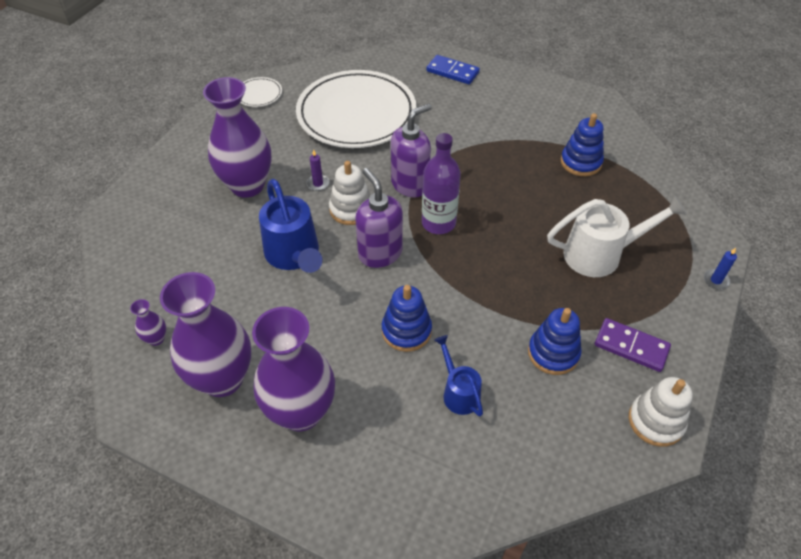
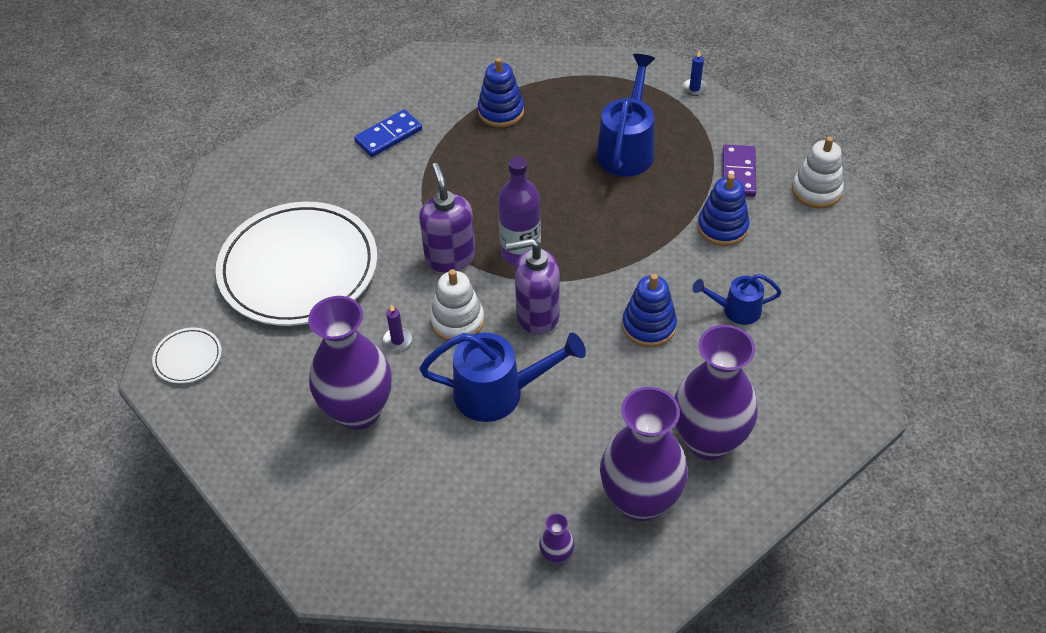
camera: 65 degrees left, 0 degrees up
(452, 72) = (285, 157): blue domino -> blue domino (388, 136)
(601, 254) = (627, 148): white watering can -> blue watering can
(631, 346) = (738, 173): purple domino -> purple domino turned 45 degrees counterclockwise

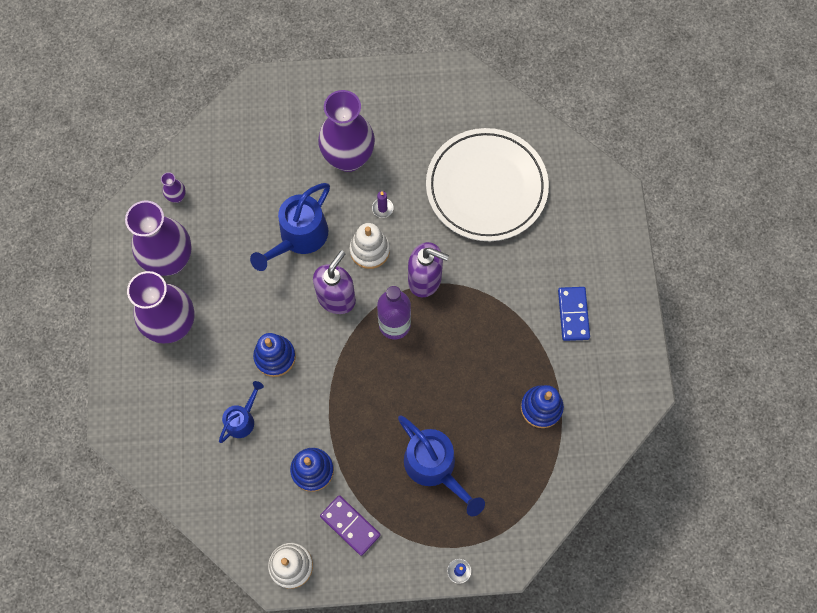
camera: 125 degrees right, 20 degrees up
(188, 358) = (460, 93): white plate -> none

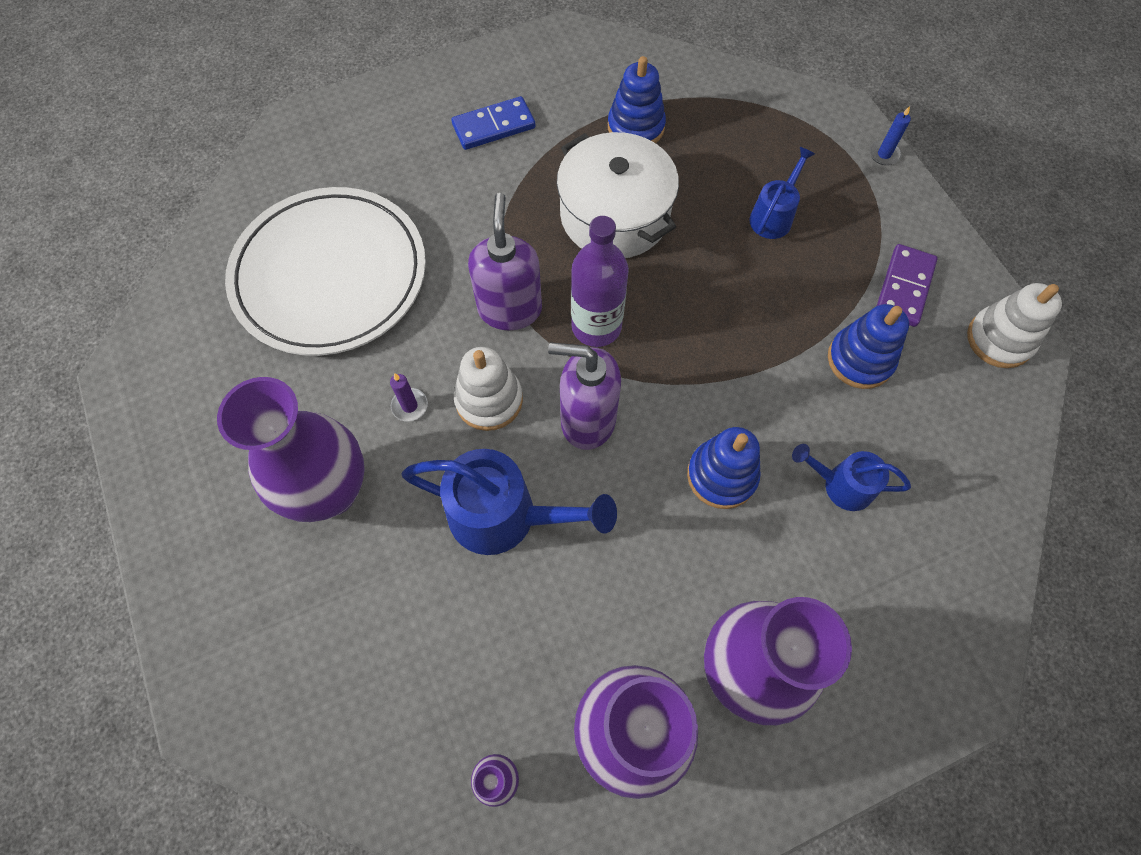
camera: 110 degrees left, 5 degrees down
(435, 468) = (774, 215): blue watering can -> blue watering can, size x0.58
(472, 365) = (614, 215): none -> white pot

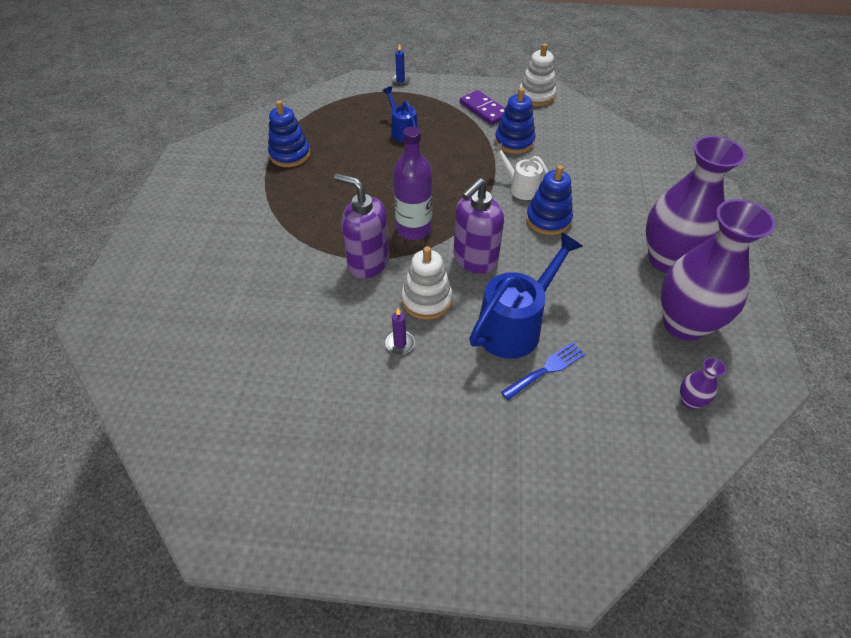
camera: 60 degrees left, 15 degrees down
(330, 275) = (254, 349): white plate -> none
(330, 491) = (434, 417): purple vase -> none
(457, 581) = (546, 369): none -> blue fork
(494, 126) = (220, 213): blue domino -> none
(614, 215) = (343, 189): white pot -> none
(764, 412) = (520, 187): none -> white watering can
(840, 485) = (581, 180): blue watering can -> none

